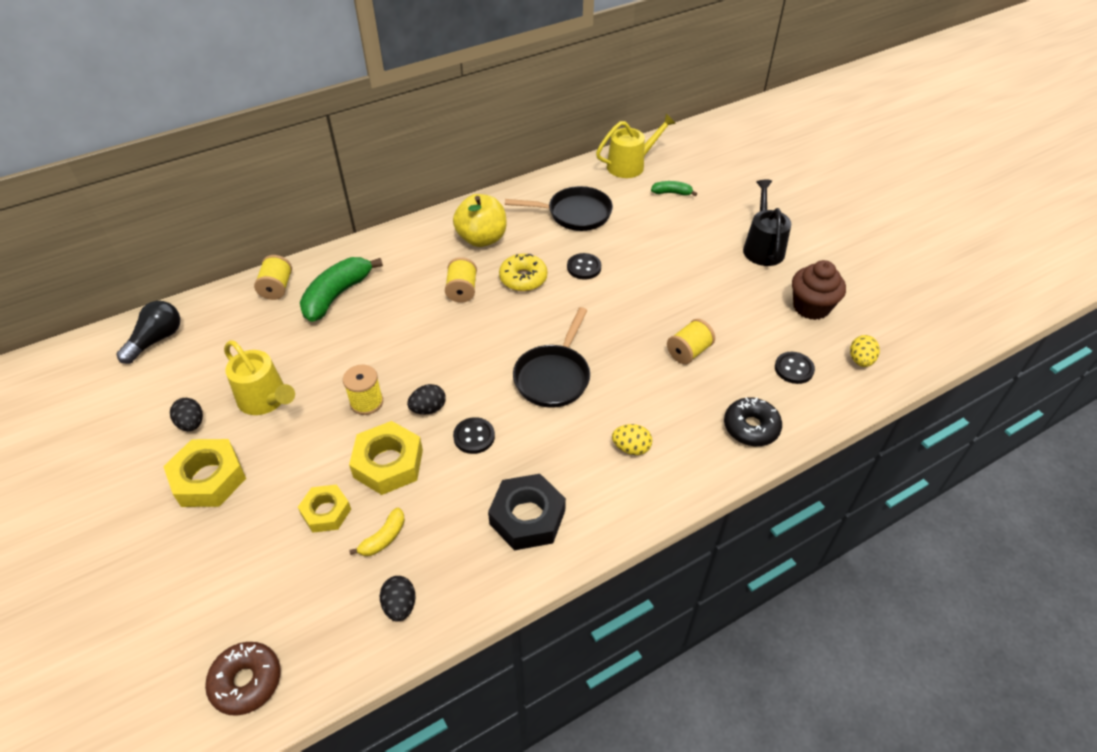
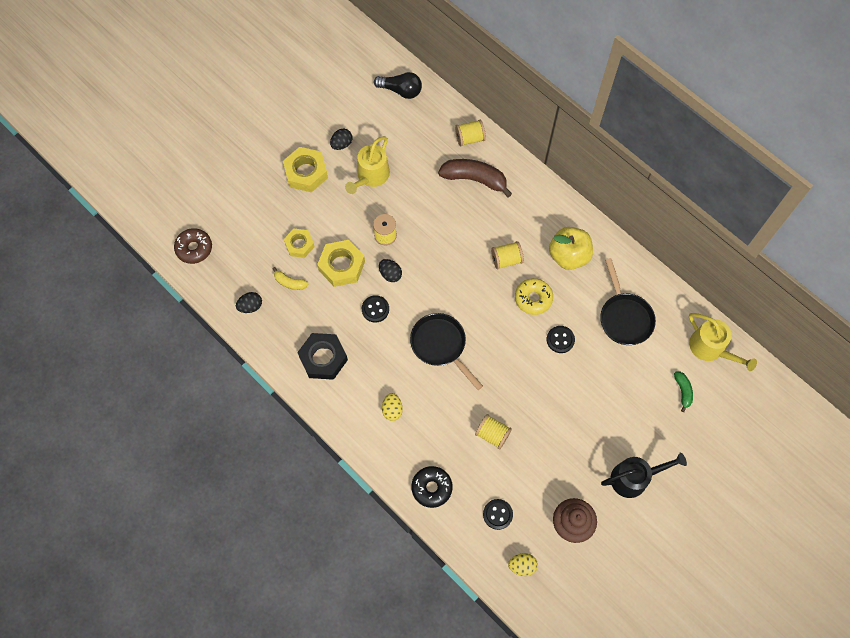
camera: 75 degrees right, 20 degrees up
(337, 295) = (475, 179): green banana -> brown banana
(553, 376) = (440, 345): black pan -> black pan turned 45 degrees clockwise

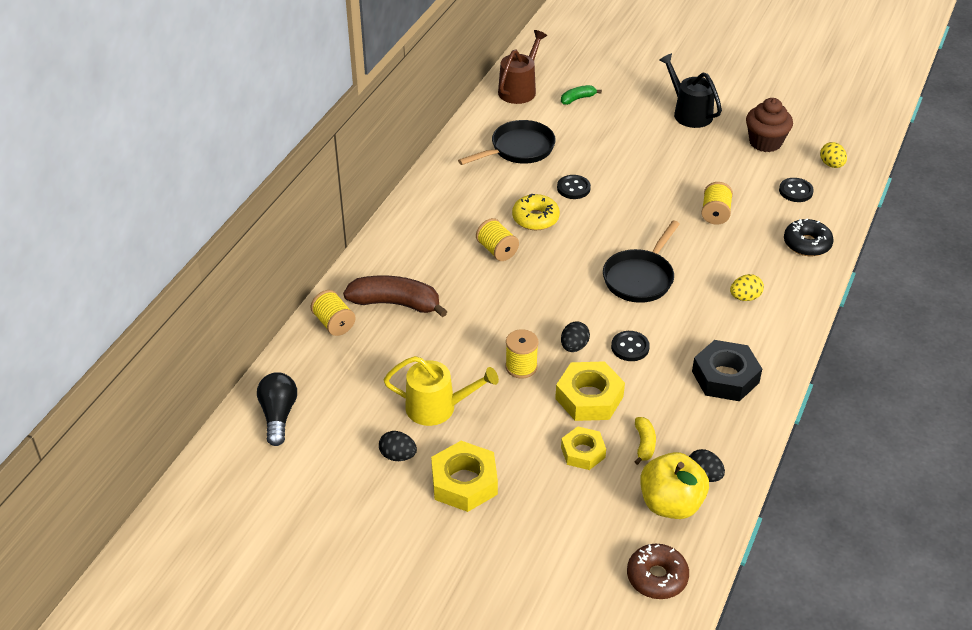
camera: 110 degrees left, 25 degrees down
(475, 179) = (396, 303): brown banana -> brown banana turned 105 degrees clockwise
(568, 256) = (465, 203): yellow apple -> yellow apple (671, 504)
(710, 348) = (519, 89): yellow watering can -> brown watering can

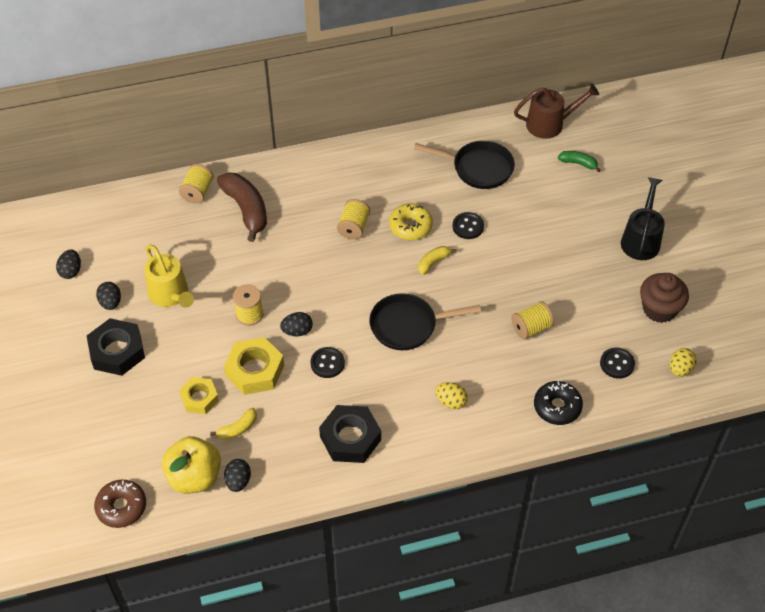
camera: 50 degrees right, 10 degrees up
(278, 415) = (93, 221): black light bulb -> none
(323, 465) = (71, 271): none -> black egg
(464, 482) = (117, 351): yellow nut -> black nut
(589, 227) = (433, 262): none -> yellow banana

